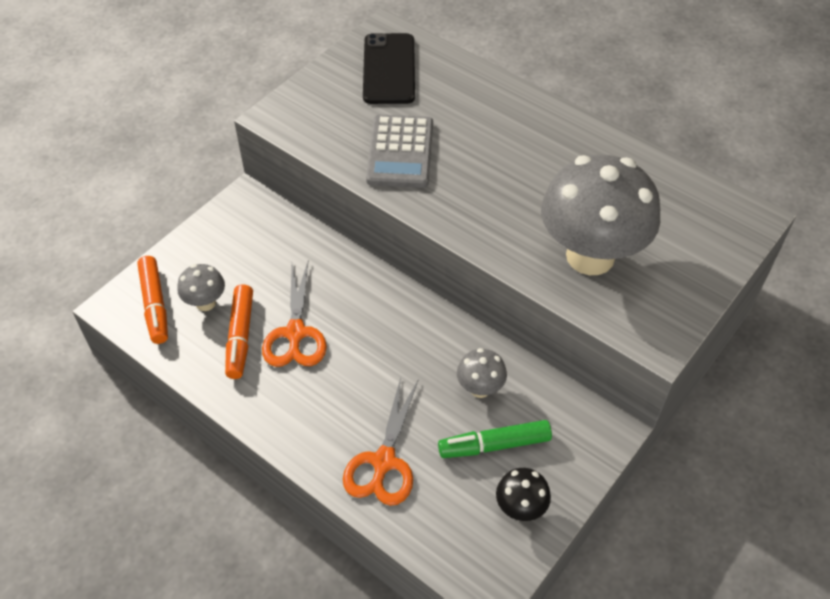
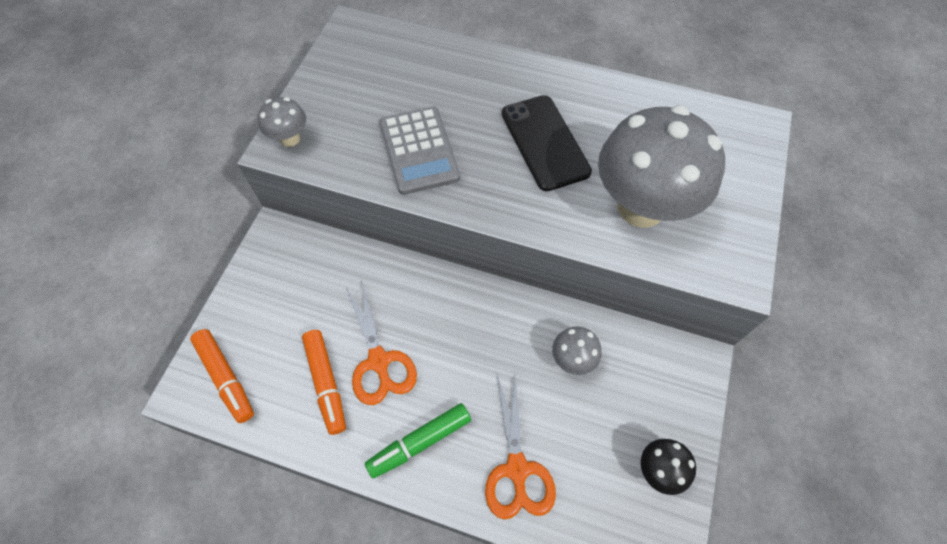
camera: 20 degrees left, 10 degrees up
(205, 303) = (277, 358): grey mushroom -> grey mushroom (290, 139)
(389, 69) = (372, 66): black phone -> black phone (545, 142)
(494, 445) = (609, 413): green marker -> green marker (419, 442)

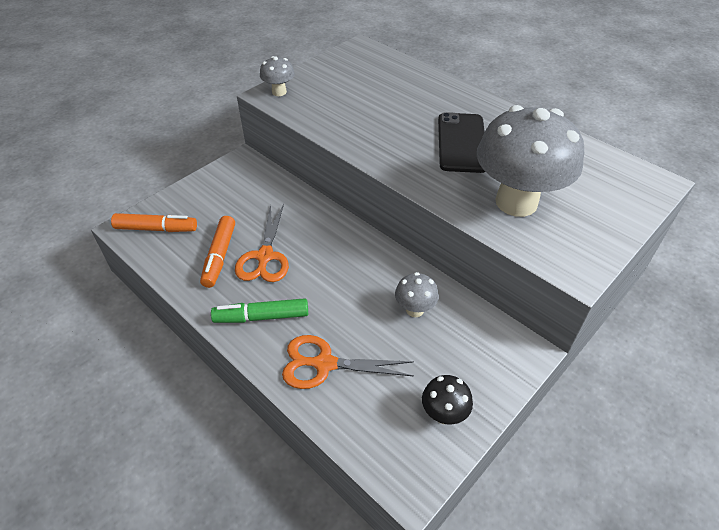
camera: 25 degrees right, 15 degrees down
(226, 378) = (156, 229): orange marker -> orange marker turned 75 degrees counterclockwise
(419, 151) = (363, 122): grey calculator -> none
(517, 469) = (324, 364): orange scissors -> orange scissors turned 75 degrees clockwise

